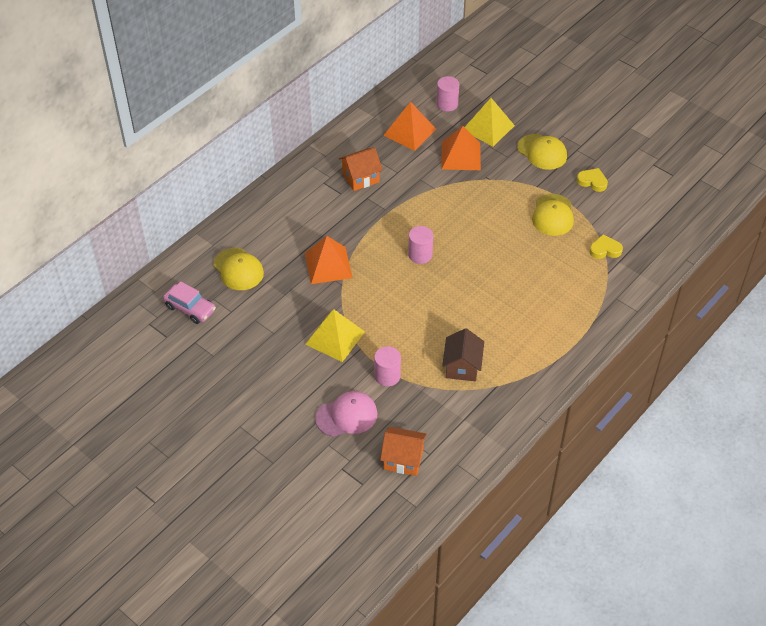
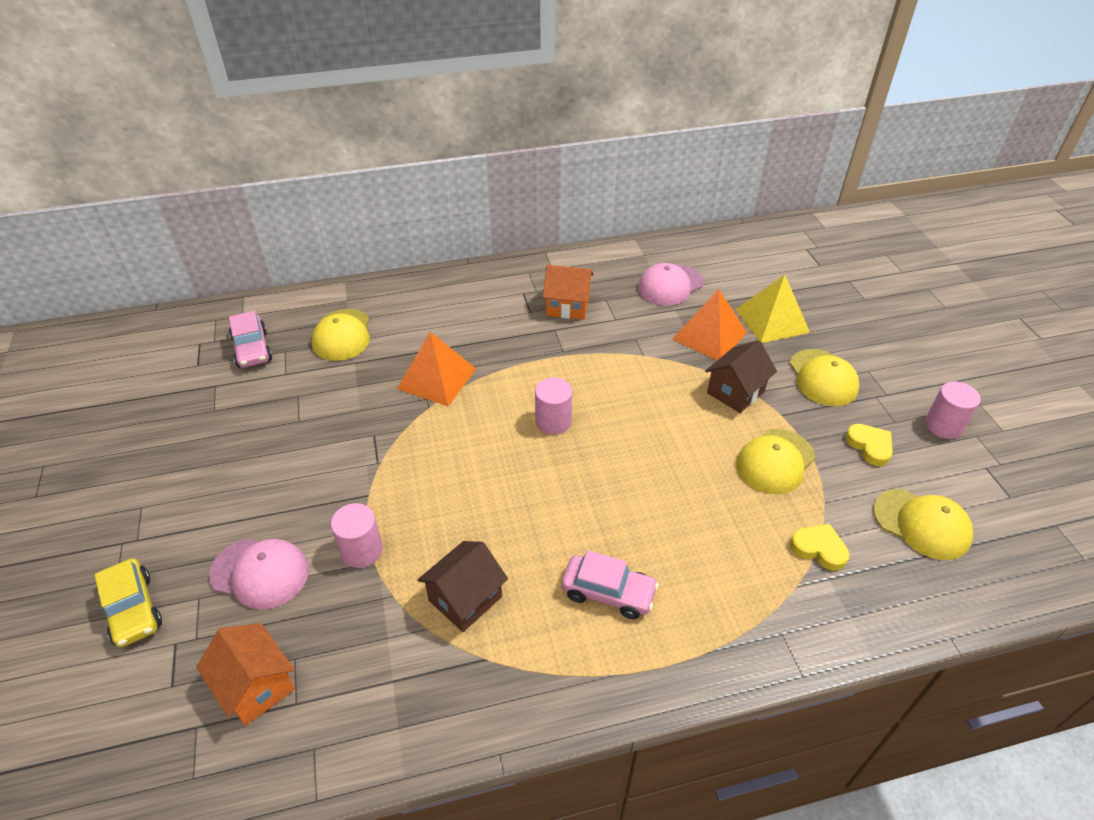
camera: 35 degrees right, 5 degrees down
(301, 469) = (133, 609): none -> yellow car
(335, 338) = (355, 464): yellow pyramid -> none
(410, 132) = (670, 285): orange pyramid -> pink cap
(447, 104) = (741, 276): pink cylinder -> pink cylinder (943, 425)
(503, 185) = (735, 392): none -> brown house
(526, 325) = (608, 592): none -> pink car
(642, 211) = (922, 524): none -> yellow cap

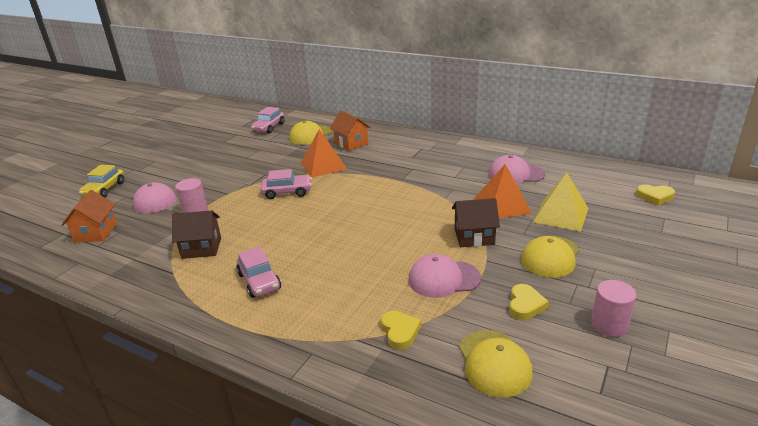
camera: 45 degrees right, 15 degrees down
(450, 446) = (287, 192): none -> pink car
(553, 421) = (348, 204): pink cylinder -> none
(568, 306) = (436, 162): orange house -> orange house (351, 143)
(775, 461) = (443, 279): yellow cap -> pink cap
(815, 257) = (655, 196): none -> yellow heart

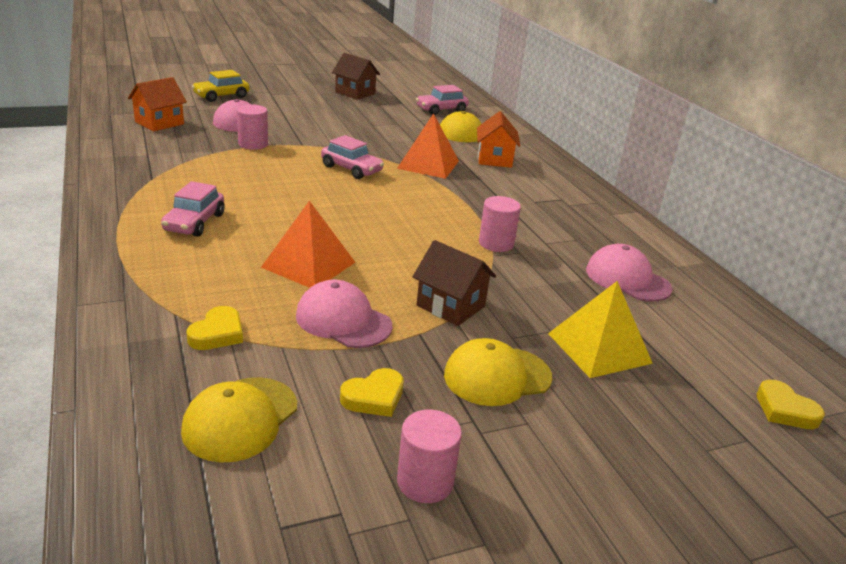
camera: 35 degrees right, 0 degrees up
(201, 248) = (204, 174): brown house -> brown house (355, 93)
(435, 191) = (496, 243): none -> pink cylinder
(502, 205) = (545, 297): orange pyramid -> orange pyramid (308, 264)

